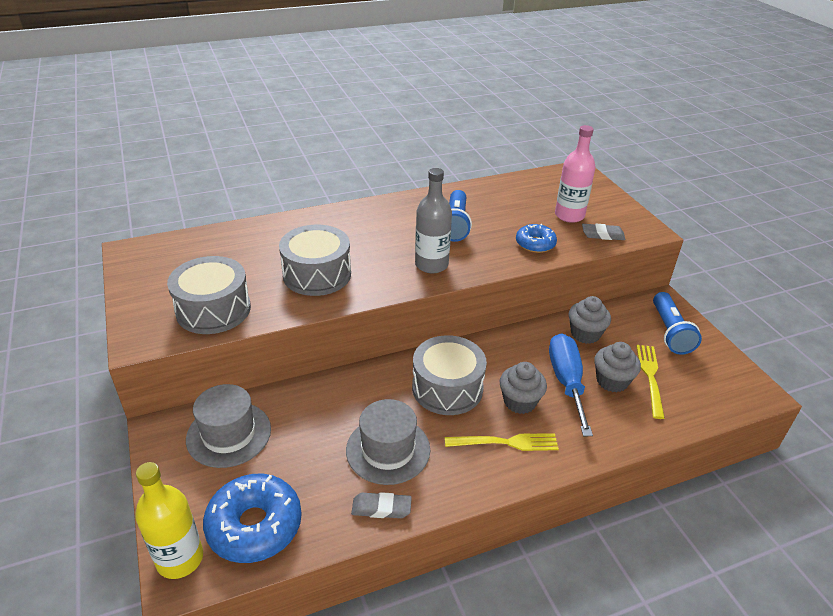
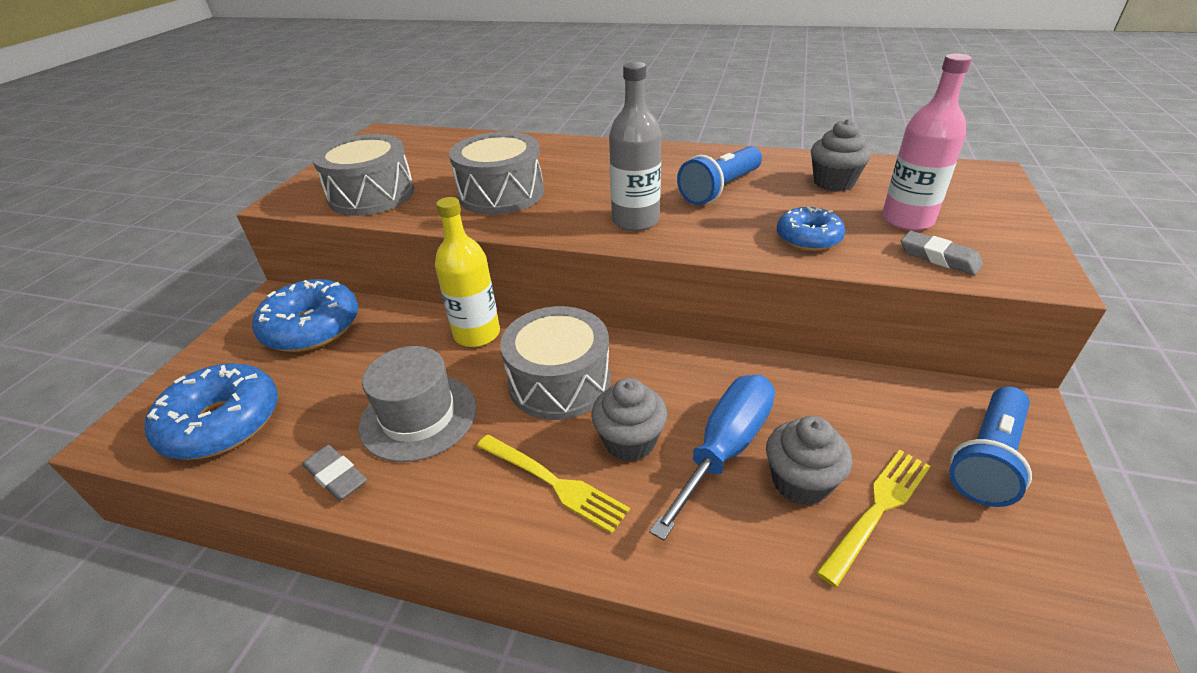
camera: 40 degrees right, 0 degrees up
(180, 559) = (141, 417): yellow bottle -> yellow bottle (477, 334)
(229, 434) = (312, 327): grey hat -> blue donut
(585, 334) = (823, 399): grey cupcake -> grey cupcake (834, 182)

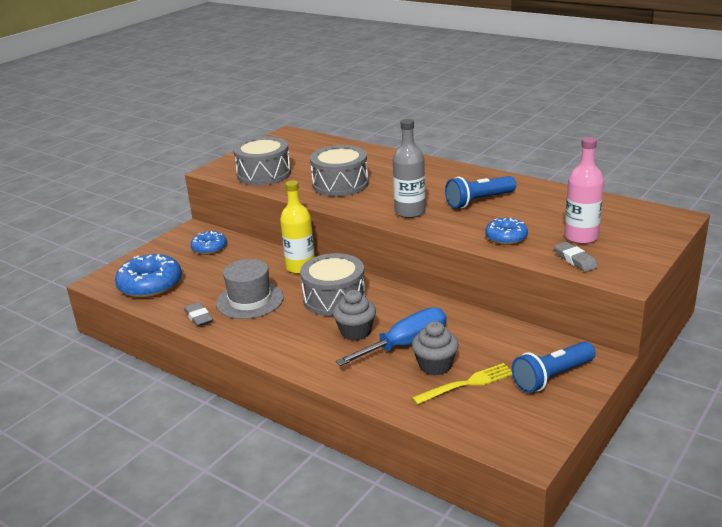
camera: 20 degrees right, 10 degrees down
(312, 327) = (209, 248): blue donut -> blue donut, size x0.59
(553, 482) = (305, 341): yellow fork -> none
(834, 182) = (558, 208): grey cupcake -> none

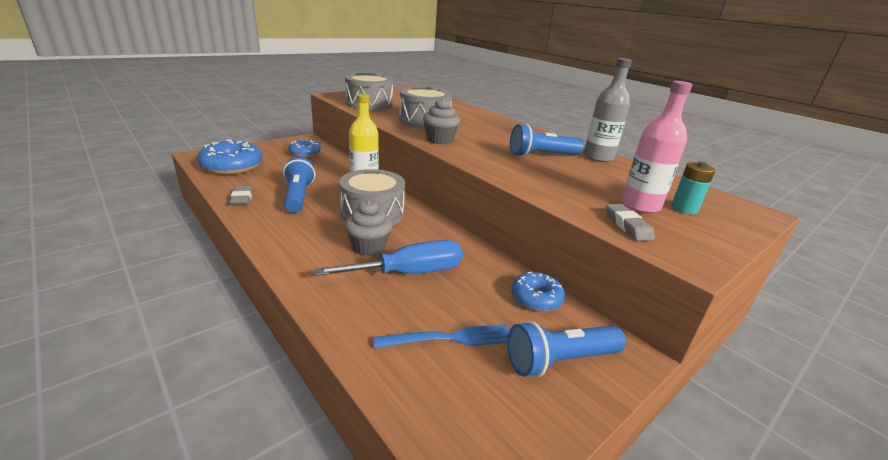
camera: 10 degrees right, 0 degrees up
(250, 300) = (298, 196): grey hat -> blue flashlight
(410, 212) = (470, 149): grey bottle -> grey bottle (598, 157)
(435, 365) = (426, 305): grey cupcake -> grey cupcake (440, 140)
(467, 384) = (450, 338): yellow fork -> blue fork
(506, 237) = (555, 188): blue donut -> blue donut (536, 298)
(616, 230) = (684, 208): none -> turquoise battery

